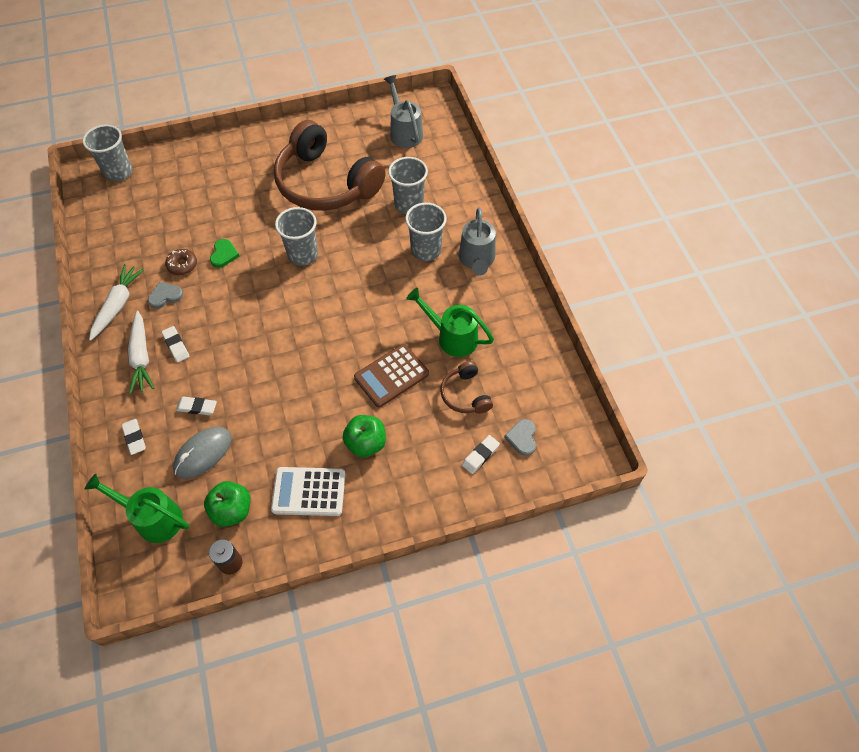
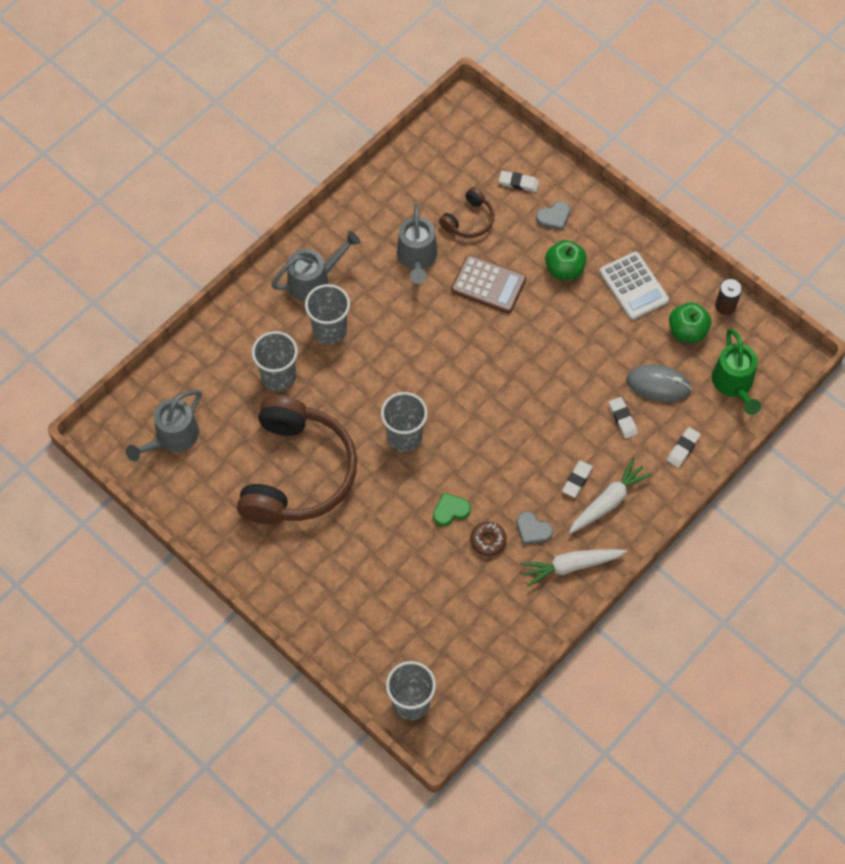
camera: 120 degrees left, 5 degrees up
(452, 337) = (417, 258): green watering can -> grey watering can
(522, 438) = (482, 161): grey heart -> grey heart (554, 217)

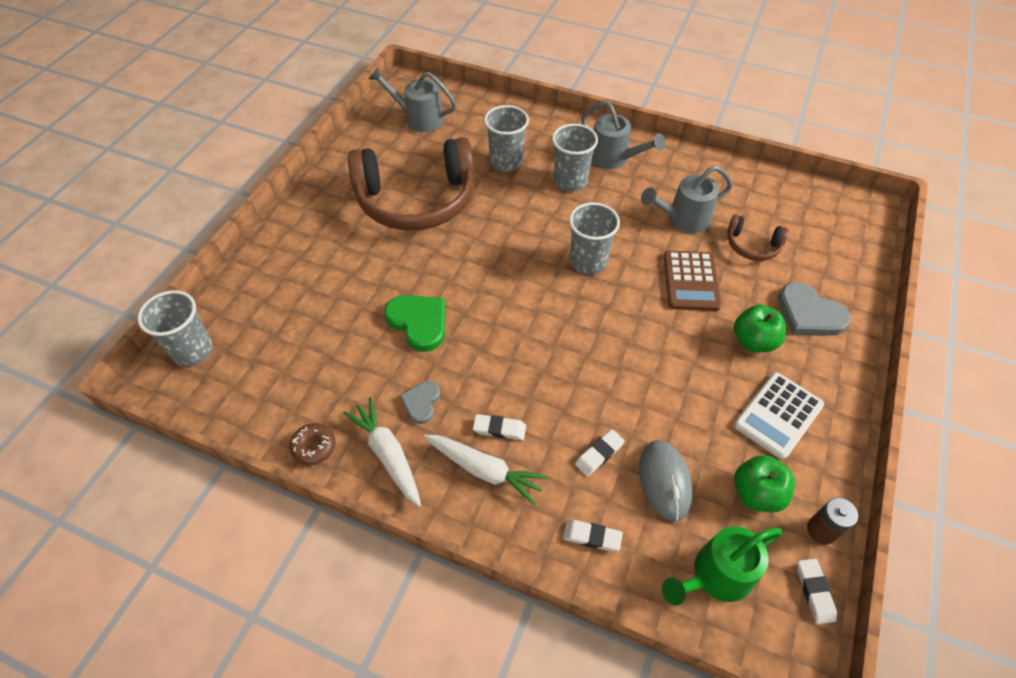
camera: 70 degrees right, 10 degrees down
(404, 436) = (486, 263): grey cup -> grey cup (588, 262)
(450, 510) = (419, 322): green heart -> green heart, size x1.67
(488, 541) = (394, 364): brown donut -> brown donut (314, 447)
(518, 183) = (824, 272): white eraser -> white eraser (814, 592)
(554, 217) = (809, 314): grey heart -> grey heart, size x1.67

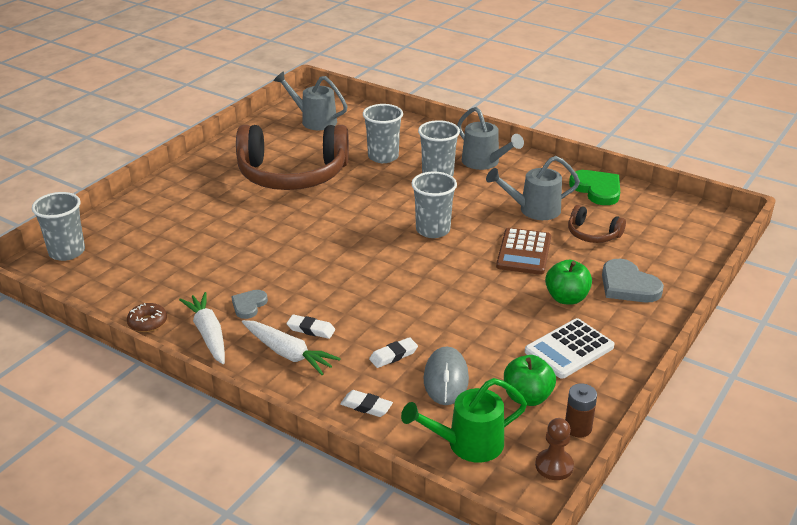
camera: 10 degrees right, 20 degrees down
(419, 322) = (265, 254): green heart -> green heart (597, 189)
(814, 592) = (554, 466): white eraser -> brown pawn

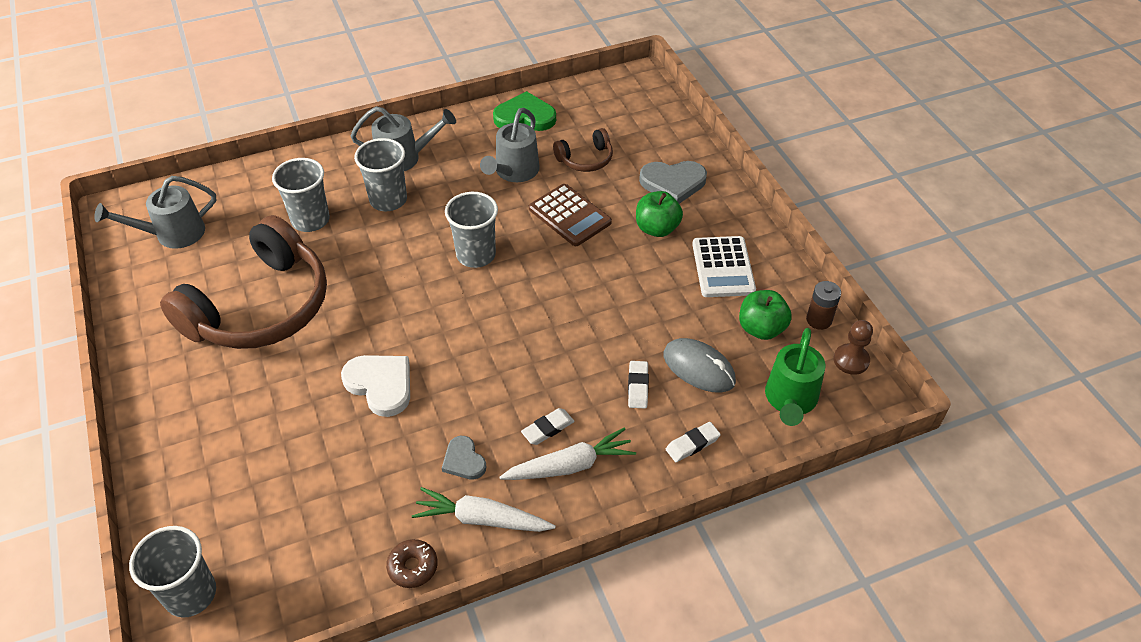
camera: 55 degrees left, 15 degrees up
(277, 245) = (380, 385): none -> white heart

